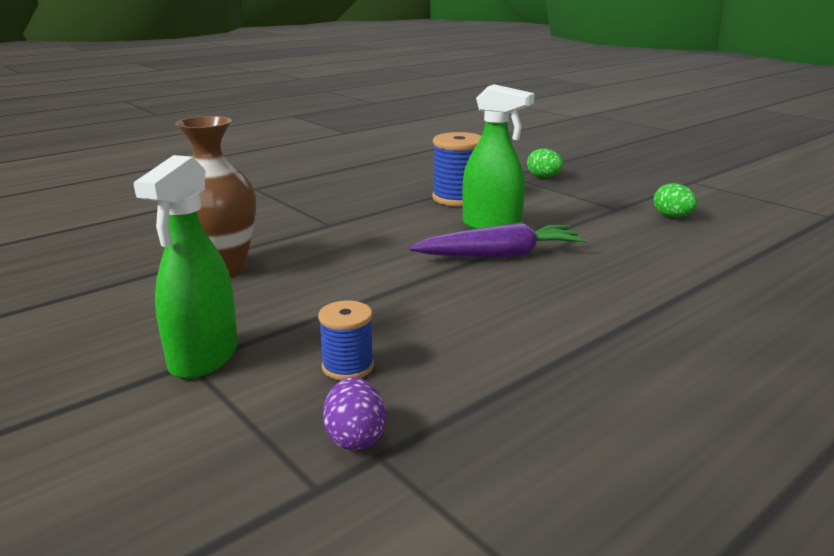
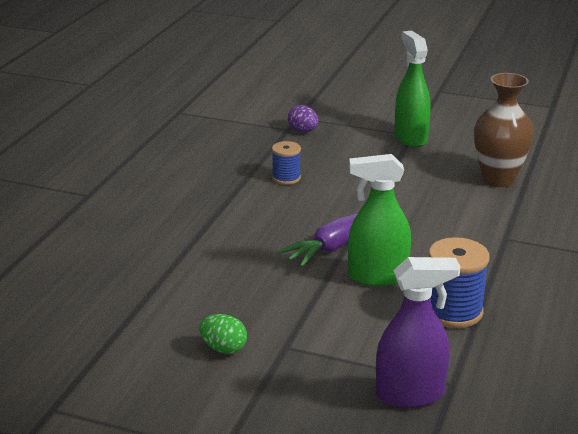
camera: 150 degrees right, 5 degrees up
(348, 367) = (341, 151): blue spool -> blue spool (286, 178)
(543, 177) = (410, 394): green egg -> purple spray bottle

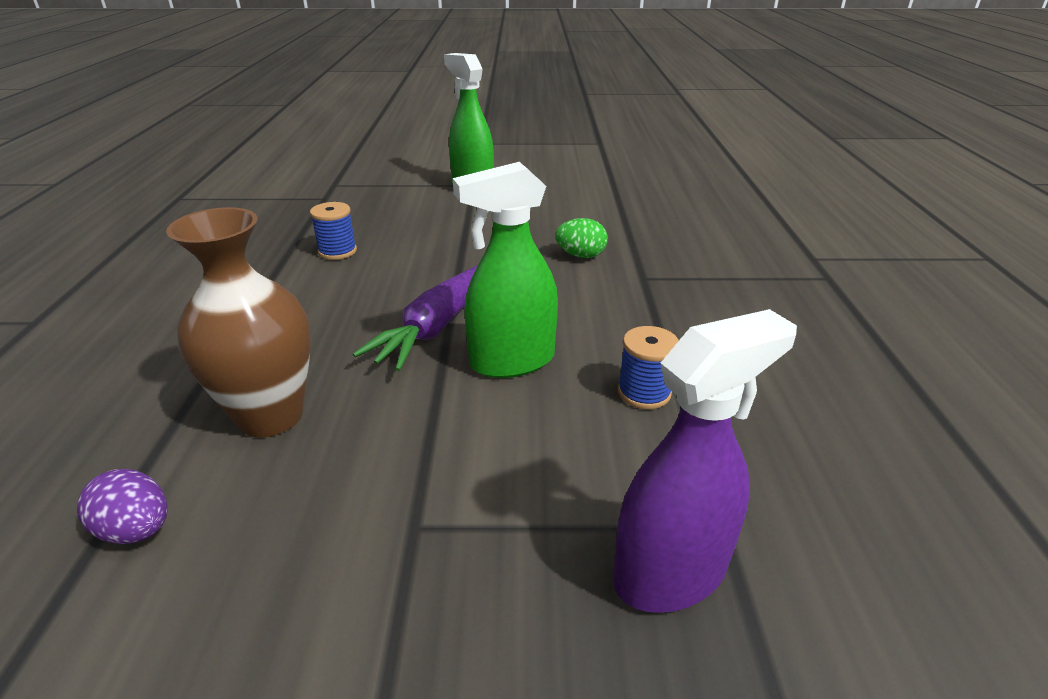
camera: 20 degrees left, 5 degrees up
(223, 348) = (298, 564): green egg -> green egg (581, 256)
(303, 131) = (344, 197): purple egg -> purple egg (137, 530)
(453, 311) = (644, 392): blue spool -> blue spool, size x0.60
(498, 179) = (592, 215): brown vase -> brown vase (270, 416)

